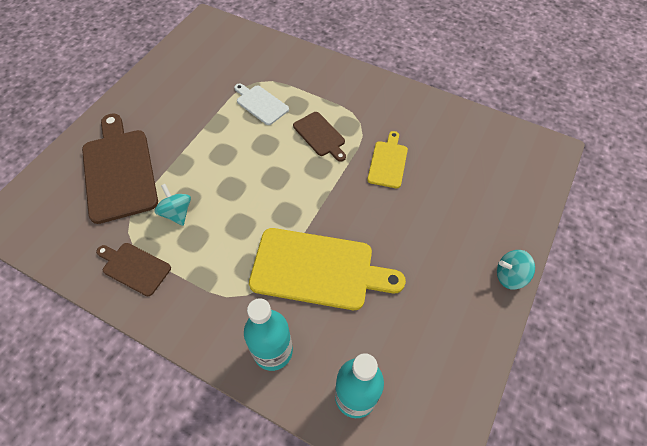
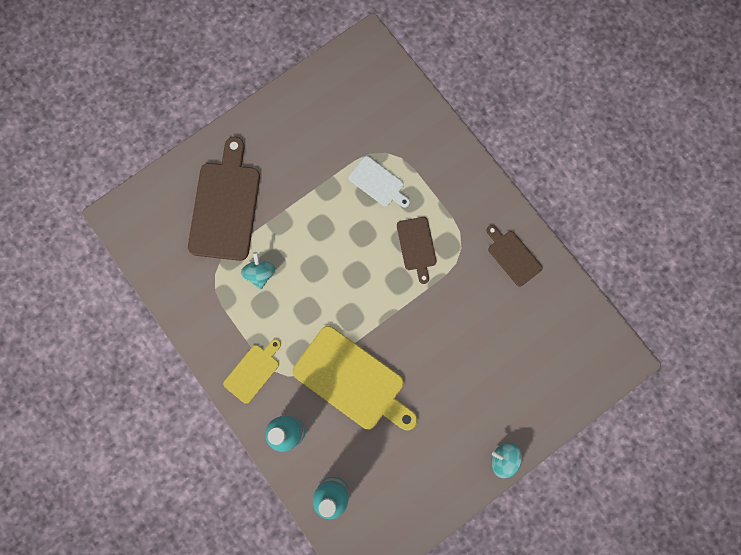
camera: 25 degrees right, 20 degrees up
(134, 267) = (210, 311): brown cutting board -> brown cutting board (513, 256)
(260, 104) = (378, 183): white cutting board -> white cutting board turned 150 degrees clockwise
(388, 162) = (463, 304): yellow cutting board -> yellow cutting board (253, 371)

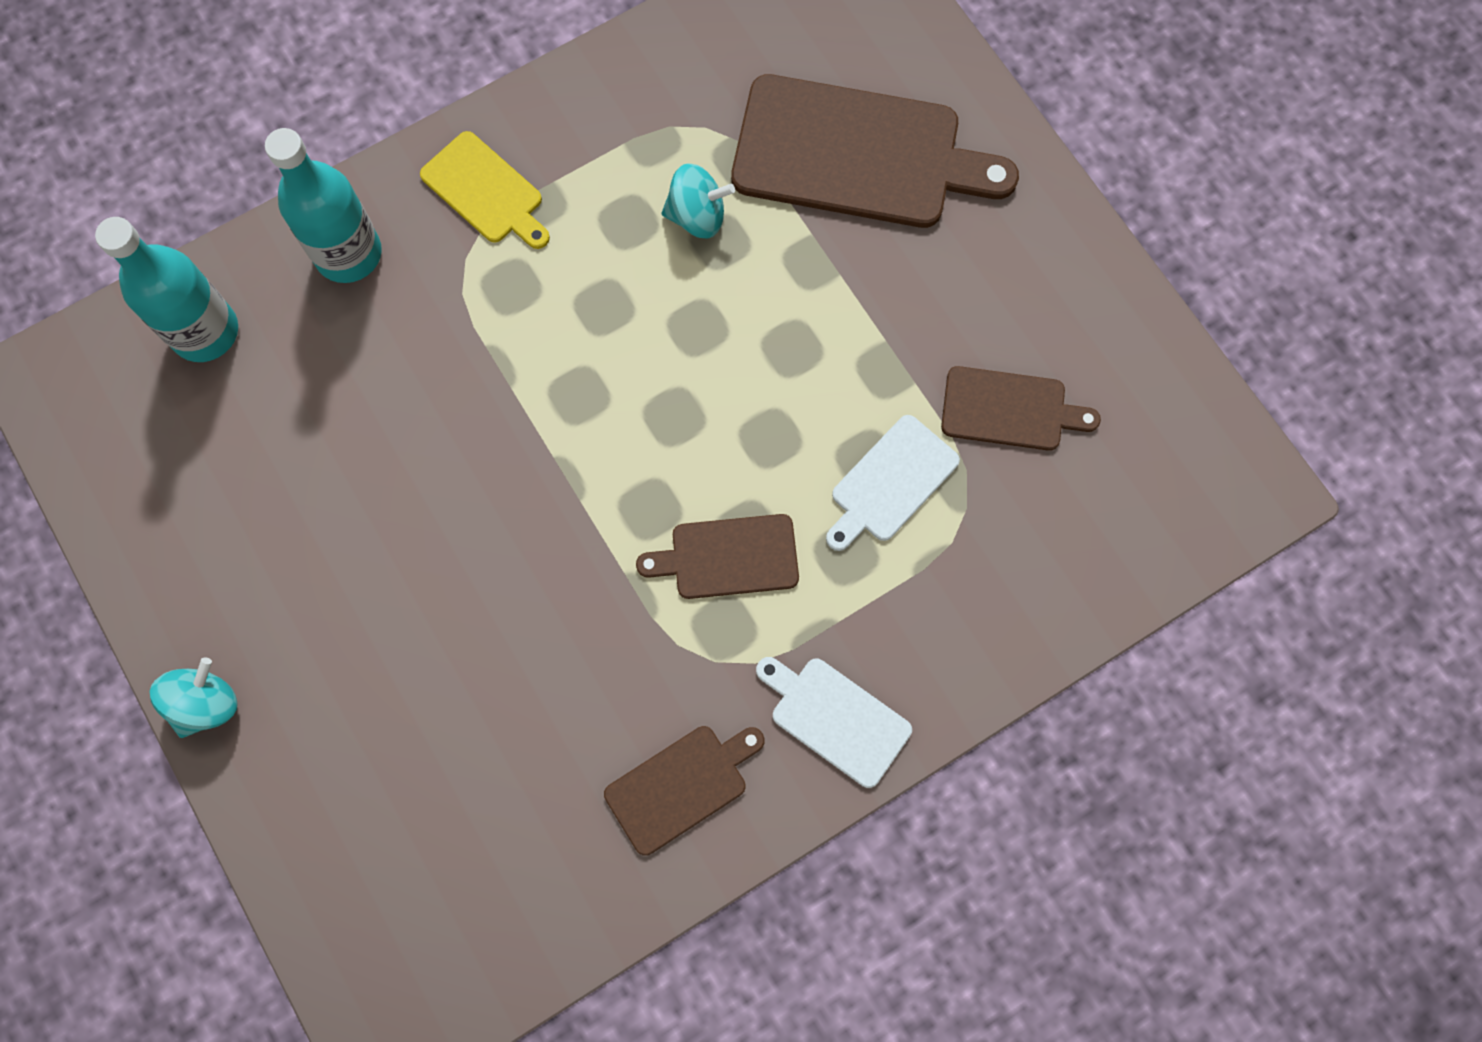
camera: 95 degrees right, 5 degrees down
(342, 137) = (1009, 410): none -> brown cutting board
(352, 380) = (435, 389): yellow cutting board -> none
(478, 198) = (835, 718): none -> white cutting board

